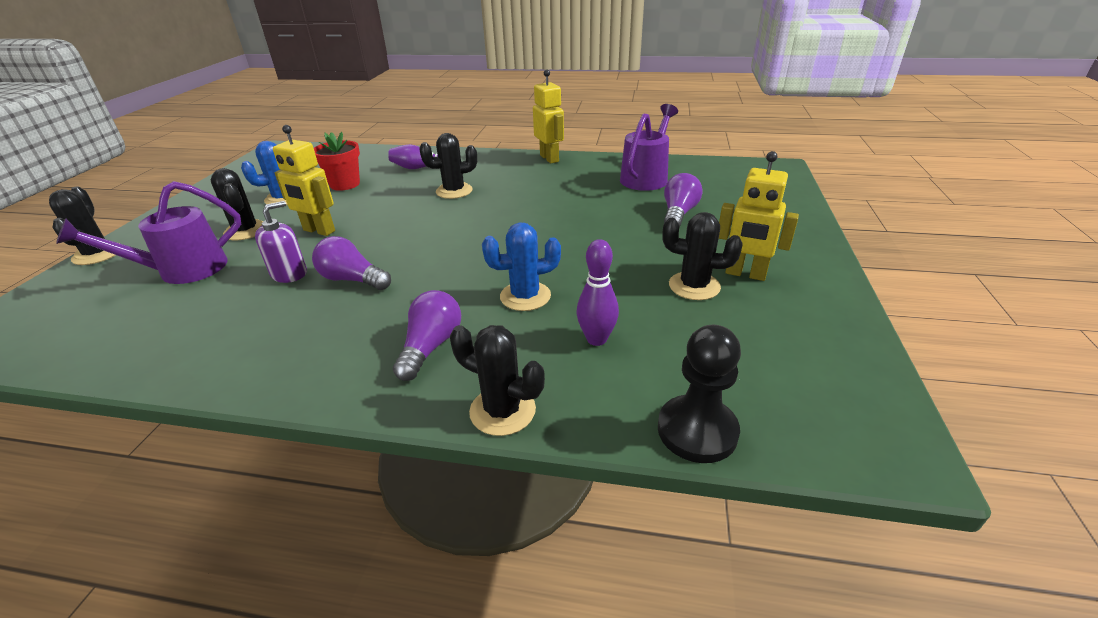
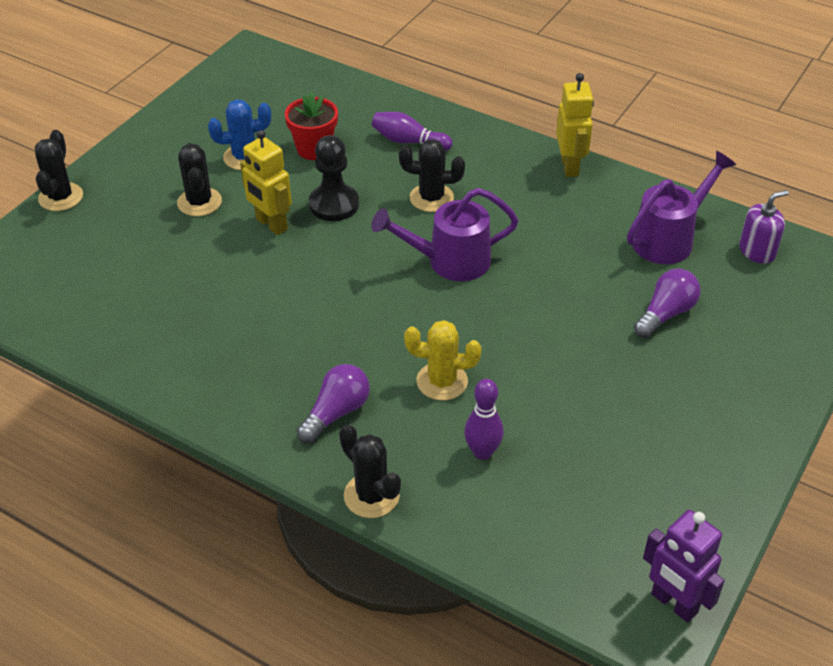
camera: 20 degrees right, 10 degrees up
(182, 270) = (136, 246): purple watering can -> purple watering can (449, 261)
(289, 273) = (232, 281): purple soap dispenser -> purple soap dispenser (757, 251)
(352, 279) = (289, 308): purple light bulb -> none
(525, 296) = (442, 381): blue cactus -> yellow cactus
(694, 286) = (612, 421): black cactus -> none
(697, 431) = (514, 565): black pawn -> black pawn (334, 204)
(745, 274) = (675, 423): yellow robot -> none
(879, 415) = (673, 603): none -> purple robot

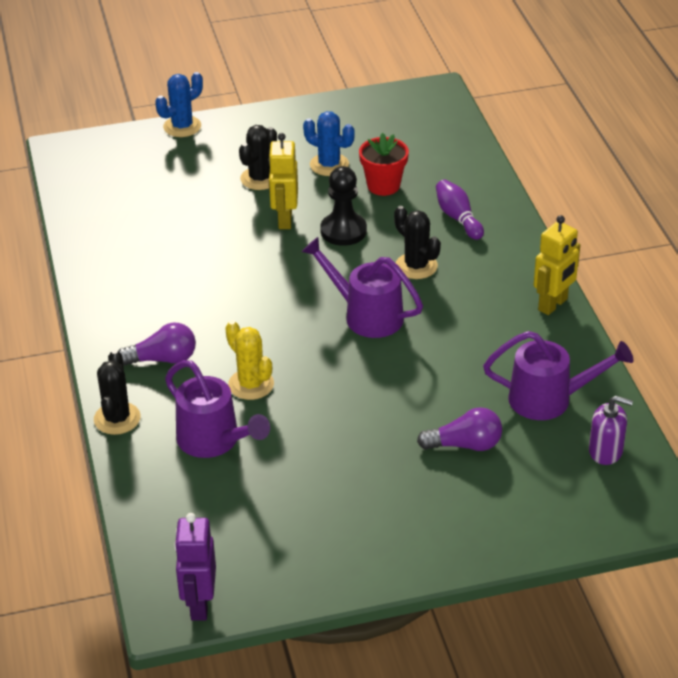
camera: 45 degrees right, 5 degrees down
(61, 197) = (182, 126): black cactus -> blue cactus
(482, 452) = (214, 441): purple bowling pin -> purple watering can

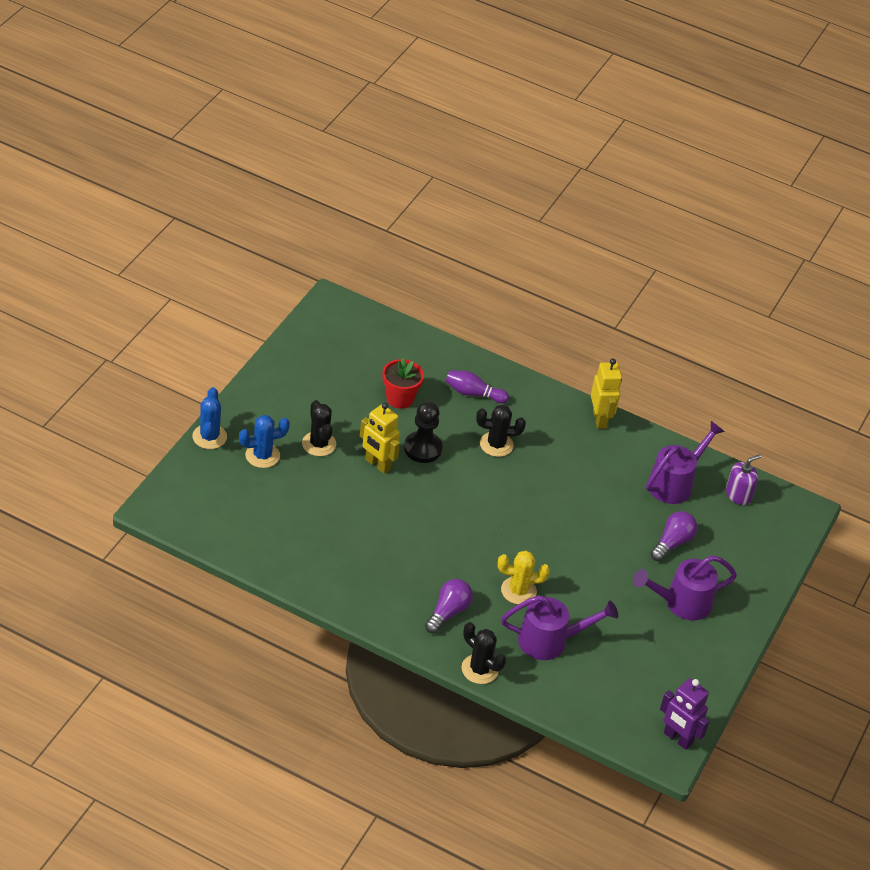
camera: 55 degrees left, 5 degrees up
(329, 165) = (346, 404): blue cactus -> blue cactus (262, 455)
(365, 315) = (514, 498): purple watering can -> purple watering can (681, 603)

